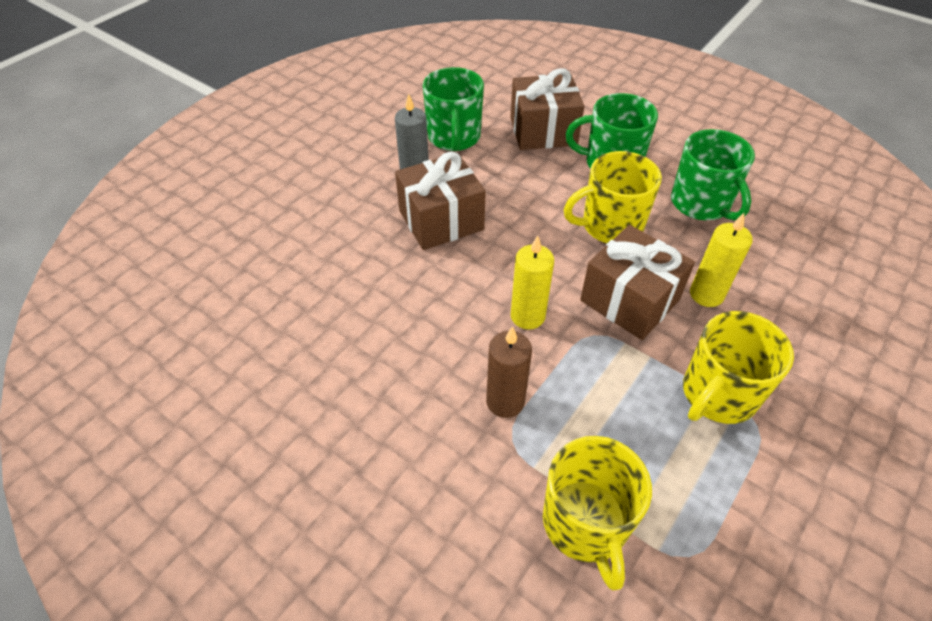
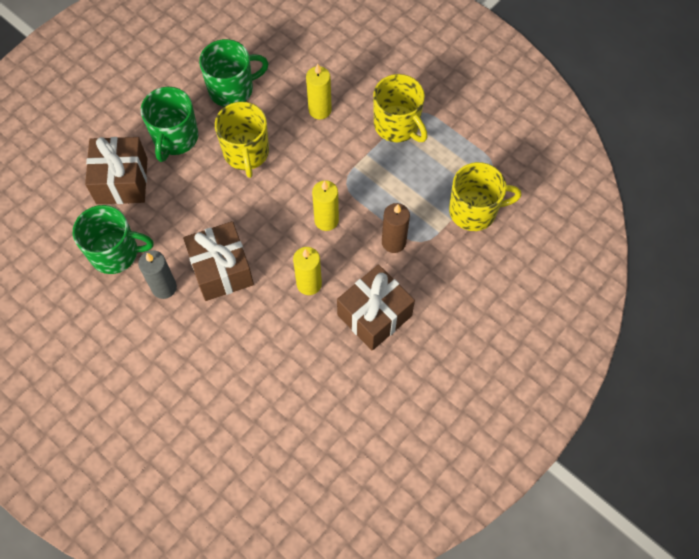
camera: 85 degrees left, 15 degrees up
(428, 305) = (309, 284): none -> yellow candle
(629, 300) = (319, 156): brown gift -> brown gift (374, 315)

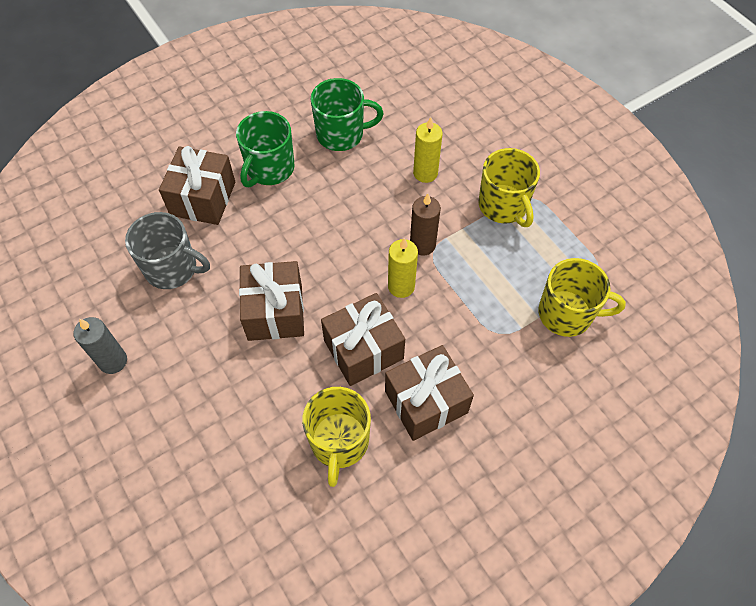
camera: 15 degrees right, 5 degrees down
(116, 253) = (172, 268): green mug -> grey mug
(164, 287) = (209, 316): grey candle -> grey candle (113, 361)
(246, 153) = (337, 199): yellow mug -> yellow mug (339, 442)
(309, 284) = (363, 349): yellow candle -> brown gift
(393, 242) = (468, 327): brown candle -> brown candle (422, 245)

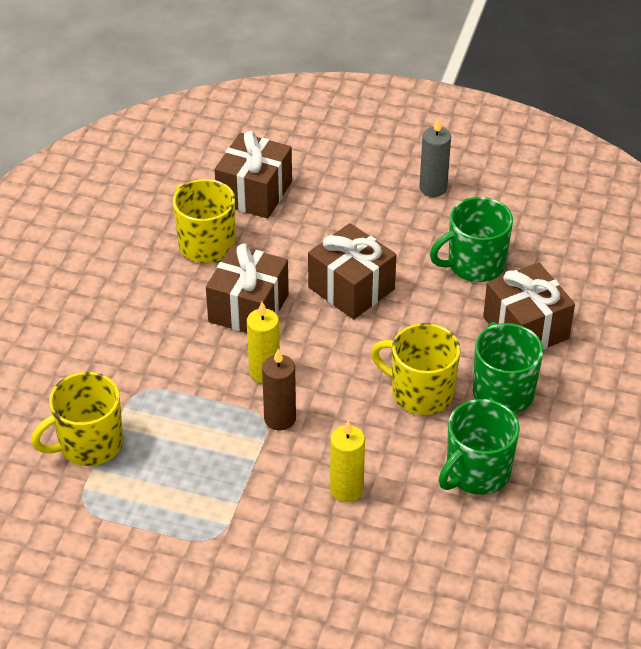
camera: 140 degrees right, 15 degrees down
(172, 268) = (474, 264): grey mug -> green mug
(426, 402) = (161, 305): brown gift -> brown gift (254, 193)
(503, 206) = (233, 508): yellow mug -> yellow mug (420, 392)

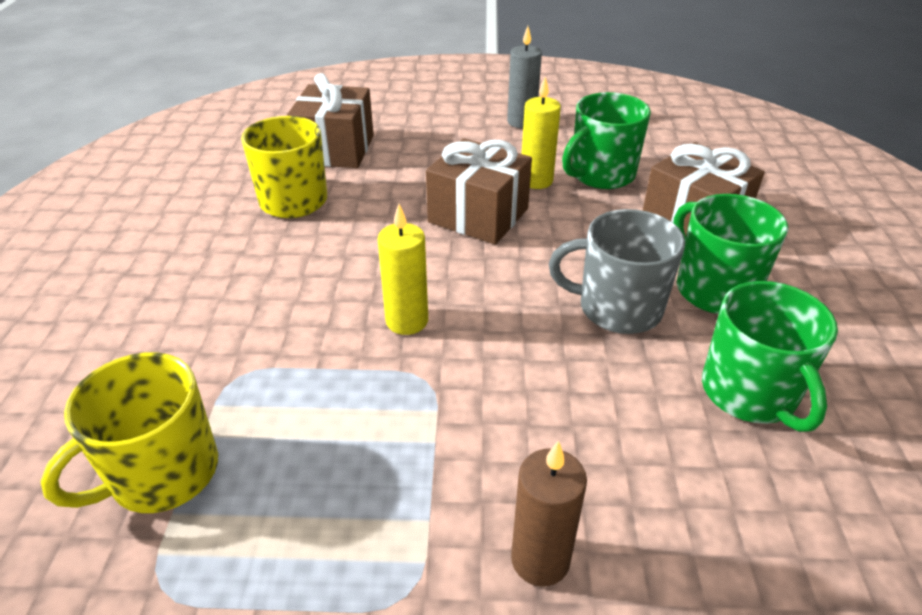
camera: 15 degrees left, 5 degrees down
(248, 308) = (362, 254): brown gift -> none
(280, 418) = (449, 376): brown candle -> brown candle (540, 559)
(346, 489) = (587, 458): yellow candle -> yellow candle (536, 181)
(420, 392) = (617, 308): yellow mug -> grey mug
(476, 472) = (750, 393): green mug -> green mug turned 45 degrees counterclockwise

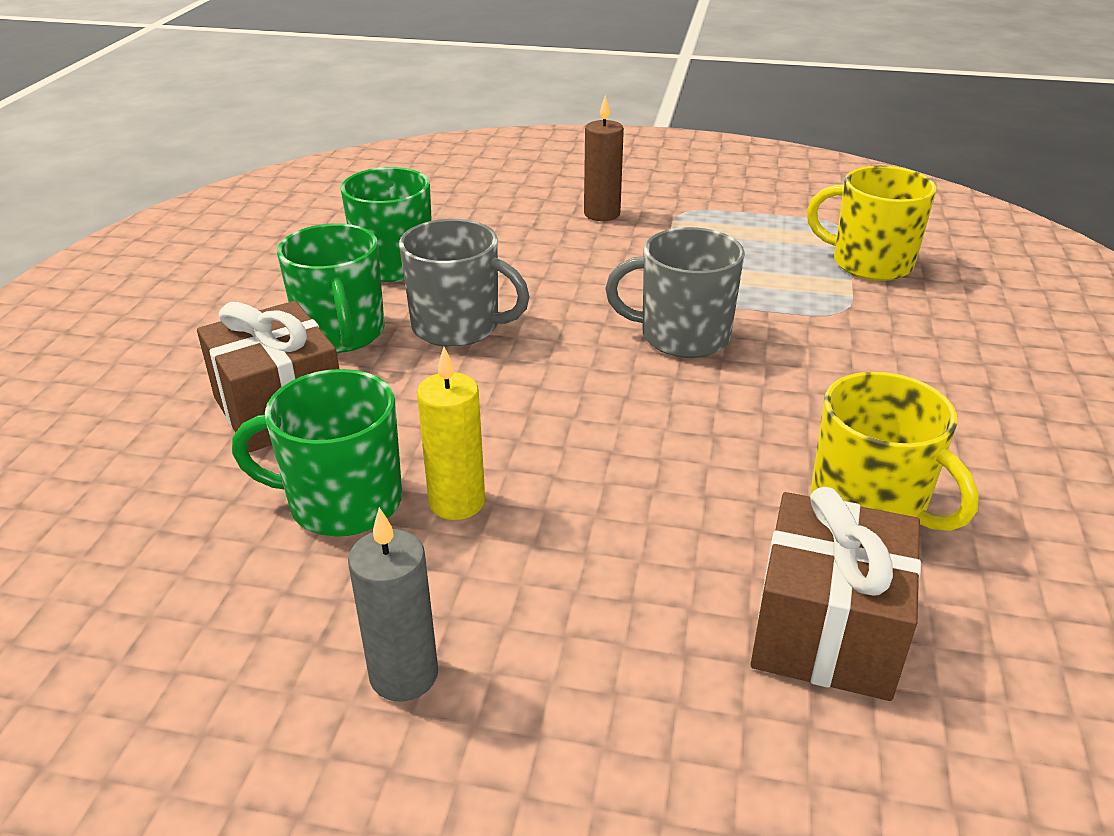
camera: 170 degrees left, 5 degrees down
(162, 473) = (869, 263): yellow mug -> yellow mug turned 120 degrees counterclockwise
(407, 321) = (682, 336): yellow candle -> grey mug
(478, 215) = (573, 448): brown gift -> none
(601, 175) = (342, 502): green mug -> green mug turned 150 degrees counterclockwise

